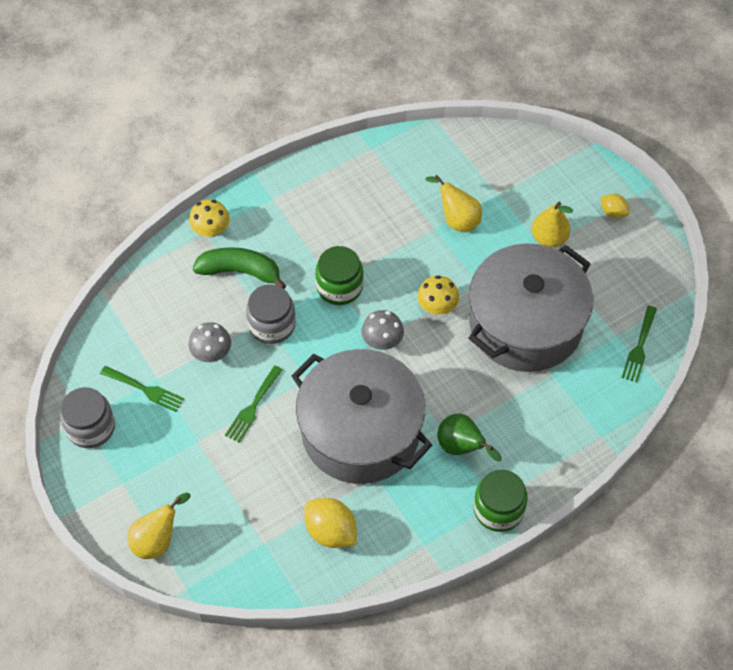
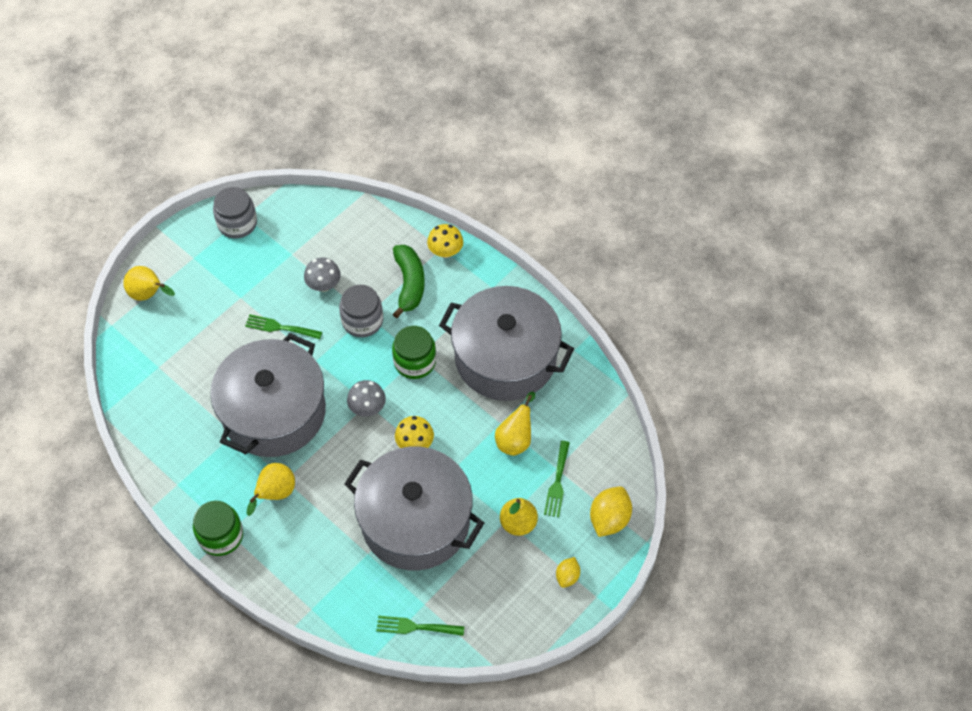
camera: 75 degrees right, 0 degrees up
(145, 389) = (279, 249): green fork -> green fork (557, 482)
(331, 531) = (177, 412): yellow lemon -> yellow lemon (609, 519)
(361, 206) = (505, 358): none -> grey pot
(462, 447) = (275, 494): green pear -> yellow pear

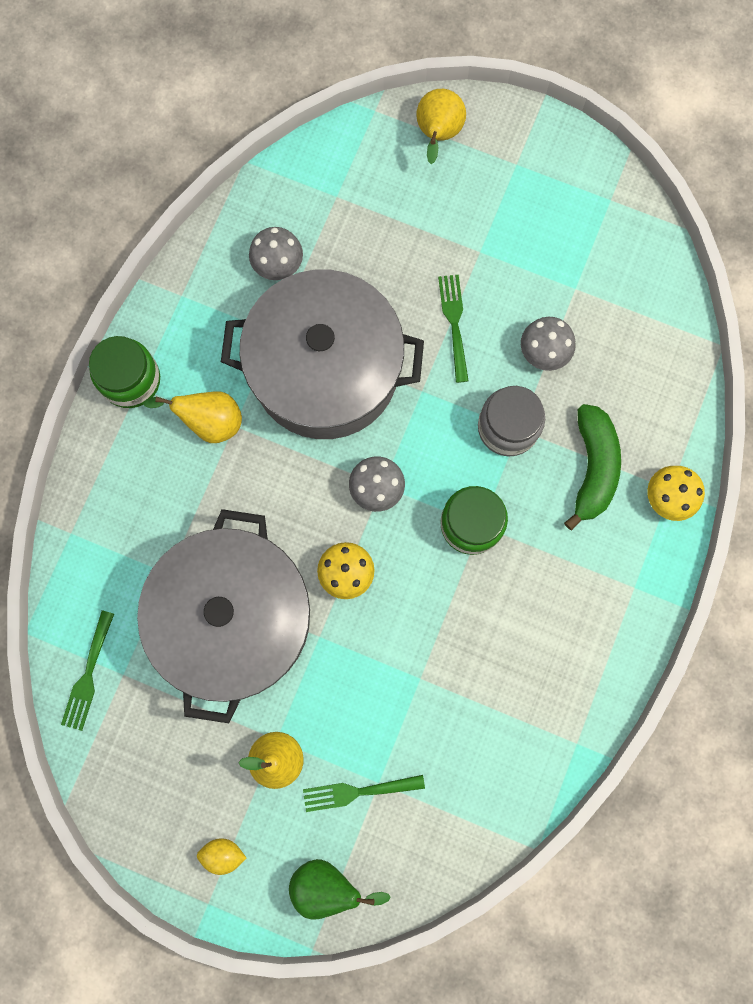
camera: 70 degrees right, 20 degrees up
(187, 417) = (278, 264): none -> grey mushroom
(237, 223) = (595, 195): grey jar -> none
(409, 284) = (592, 468): green banana -> green banana turned 60 degrees counterclockwise
(415, 627) = (88, 675): green fork -> green fork turned 150 degrees counterclockwise
(505, 358) = (526, 648): grey pot -> none
(515, 439) = (402, 709): yellow pear -> none
(609, 519) = (327, 884): yellow lemon -> green pear

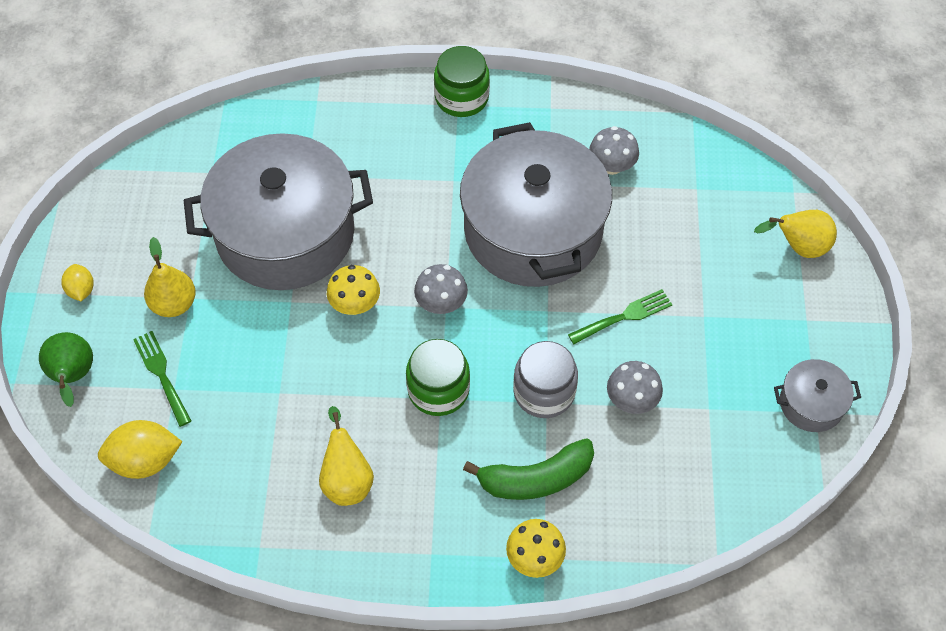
camera: 70 degrees right, 20 degrees down
(88, 675) = (203, 149): green fork -> none
(210, 422) = (449, 162): yellow pear -> yellow pear (347, 479)
(449, 832) = (145, 460): none -> yellow lemon
(601, 199) = (811, 404): none -> grey pot

